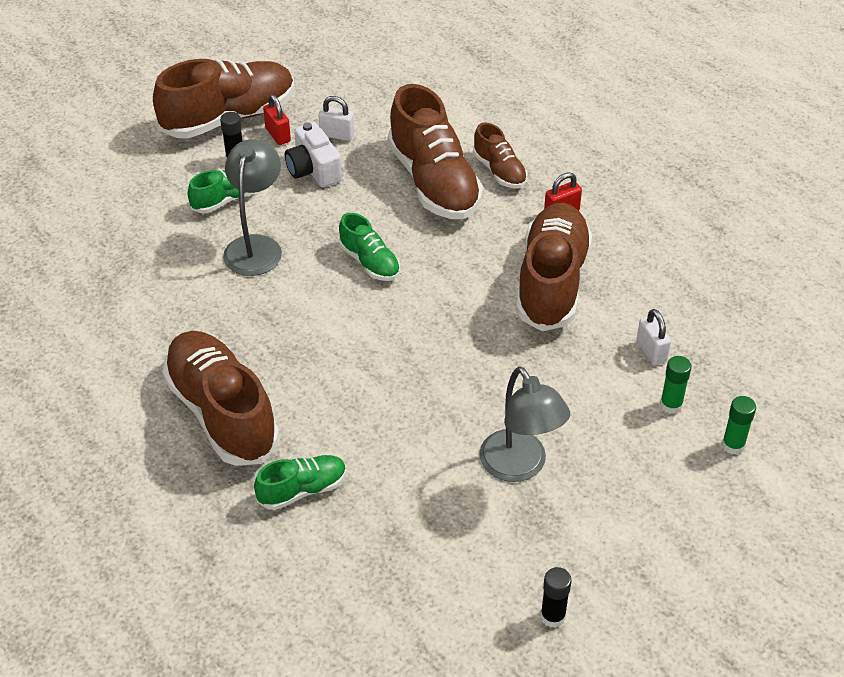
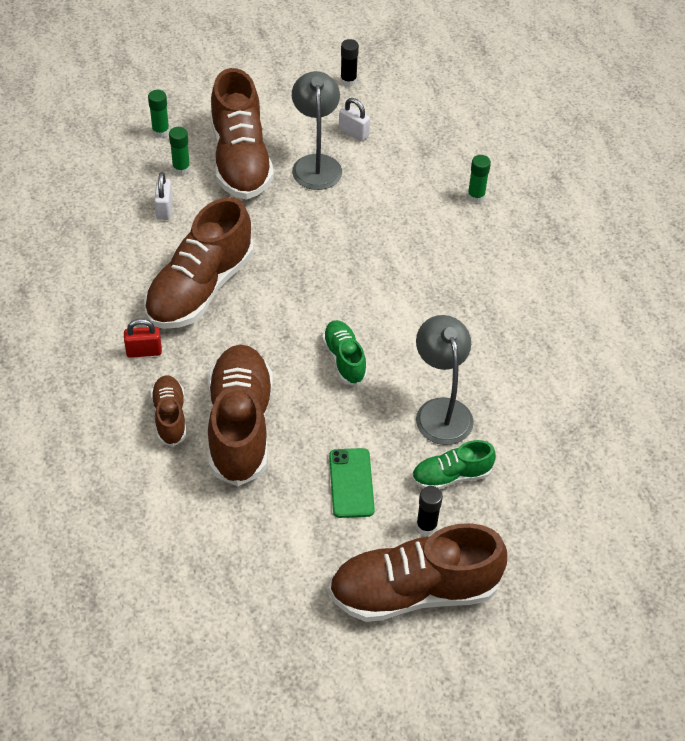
camera: 160 degrees left, 5 degrees up
(222, 413) = (517, 268): brown shoe -> brown shoe (240, 160)
(256, 246) = (441, 411): grey lamp -> grey lamp turned 135 degrees clockwise
(278, 135) = (369, 545): red padlock -> none
(302, 490) = (476, 196): green shoe -> green glue stick
(313, 170) = (351, 483): white camera -> green phone
(337, 135) = (307, 522): white padlock -> white padlock (354, 133)

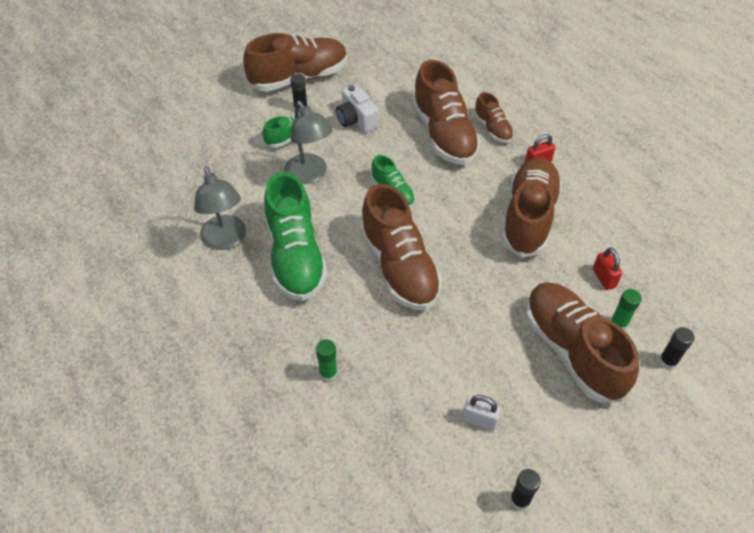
camera: 165 degrees right, 0 degrees up
(160, 131) = (667, 361): green glue stick -> black glue stick
(164, 209) = (603, 278): white padlock -> red padlock
(316, 164) = (498, 367): grey lamp -> grey lamp (226, 240)
(351, 483) = (356, 120): green phone -> white camera
(371, 272) = (399, 267): none -> brown shoe
(482, 312) = (295, 256): none -> green shoe

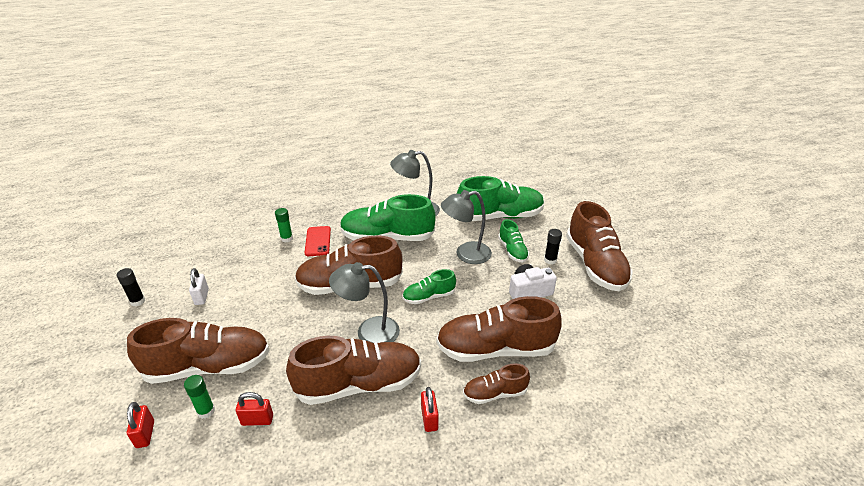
camera: 105 degrees right, 15 degrees down
(223, 156) = (499, 216): none -> green shoe
(324, 331) = (318, 241): none -> red phone
(463, 228) = (369, 332): none -> grey lamp
(479, 420) = (202, 297): white padlock -> white padlock turned 45 degrees counterclockwise
(528, 217) = (359, 384): brown shoe -> brown shoe turned 45 degrees counterclockwise
(667, 361) = (145, 434): black glue stick -> red padlock

